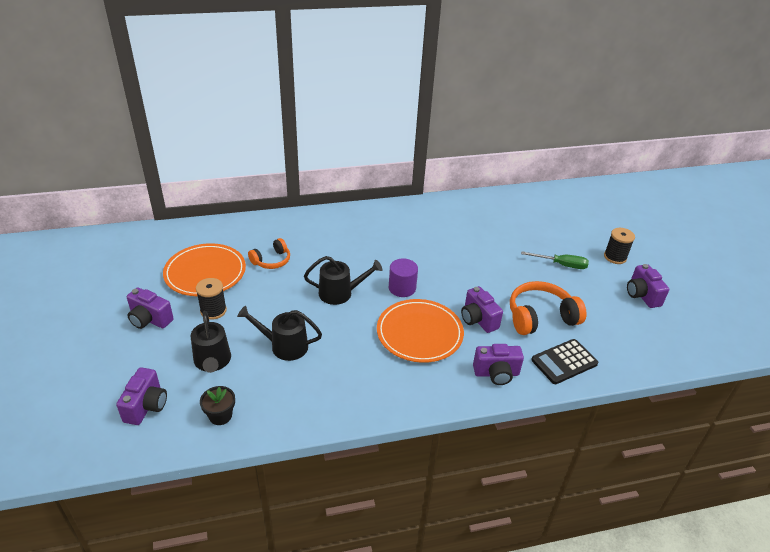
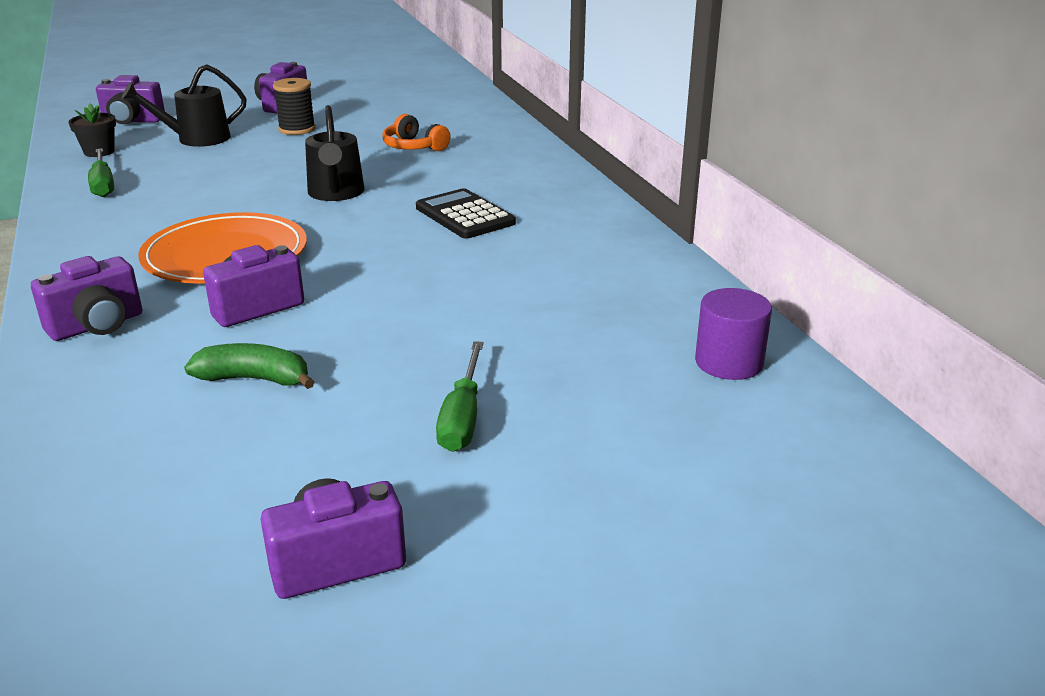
camera: 85 degrees right, 10 degrees down
(205, 273) = (378, 117): orange plate -> none
(284, 346) = (217, 170): black watering can -> none
(295, 402) = (103, 185): none -> green screwdriver
(402, 288) = (352, 237): purple cylinder -> purple cylinder (729, 362)
(496, 373) = (97, 326): purple camera -> purple camera turned 120 degrees counterclockwise
(540, 317) = (254, 379): orange headphones -> green banana
(564, 362) = (100, 404): black calculator -> black calculator (465, 215)
(615, 257) = (526, 522): black spool -> none

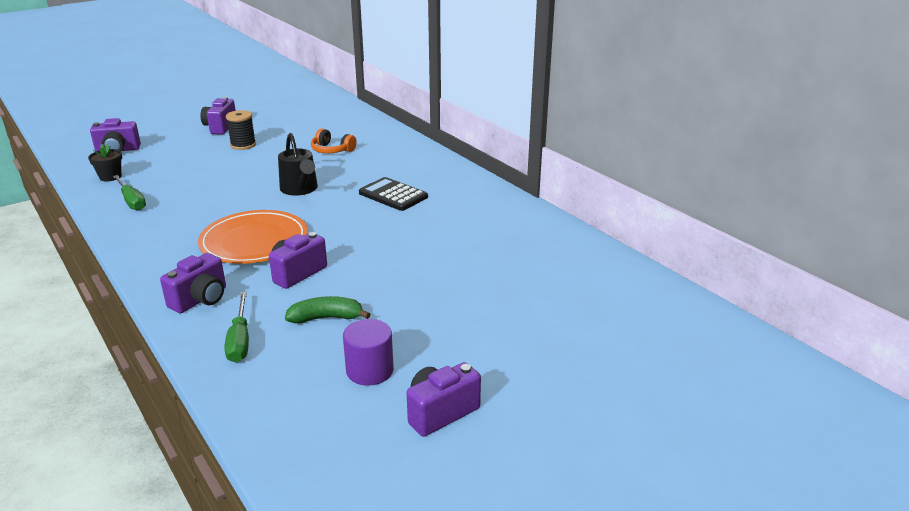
camera: 15 degrees left, 0 degrees up
(197, 139) = (176, 159): black watering can -> none
(462, 417) = (463, 321): green screwdriver -> green screwdriver (240, 340)
(729, 362) = (593, 267): purple cylinder -> purple cylinder (370, 370)

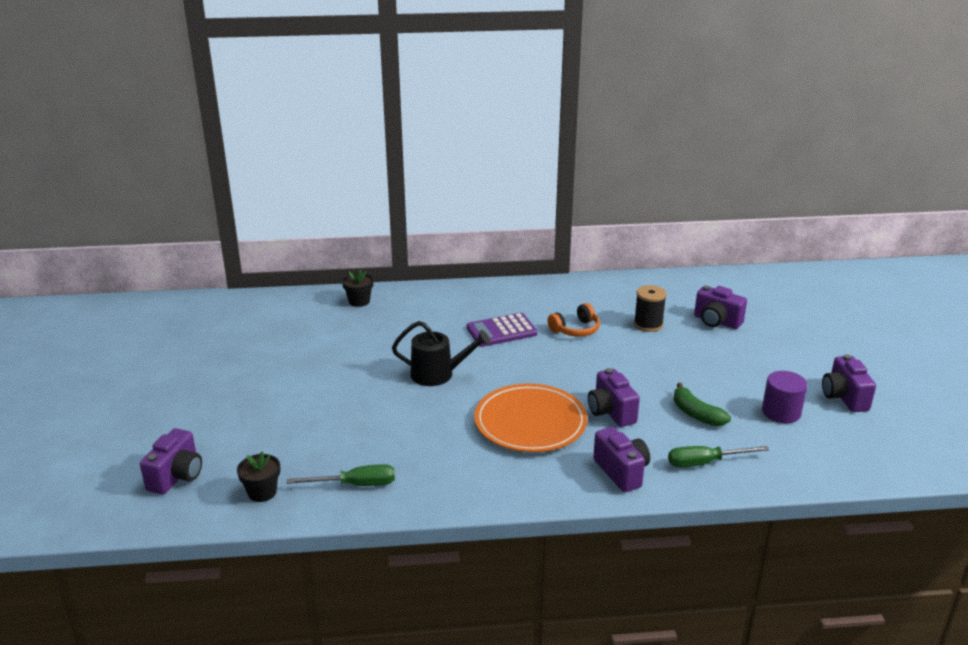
camera: 60 degrees left, 0 degrees up
(220, 127) = (200, 389): purple camera -> purple camera (716, 321)
(240, 340) = (705, 463): green screwdriver -> green screwdriver turned 150 degrees clockwise
(243, 145) = (277, 384): black spool -> black spool (648, 324)
(326, 318) = (696, 414): green banana -> green banana turned 60 degrees counterclockwise
(332, 150) = (360, 336): orange headphones -> orange headphones (575, 329)
(383, 136) = (359, 301): none -> black flower pot
(393, 195) = (501, 331): black calculator -> purple calculator

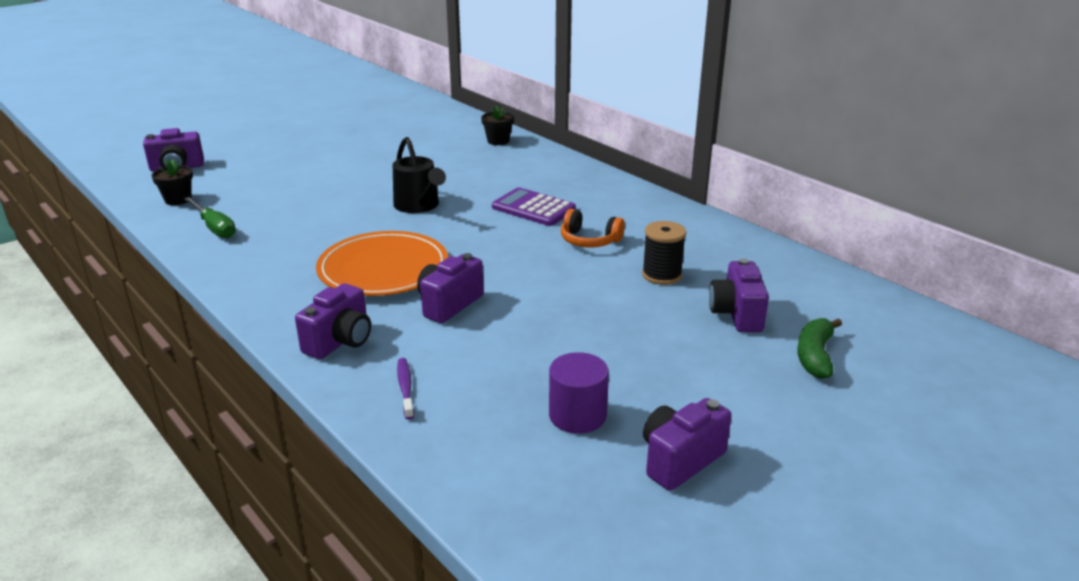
camera: 55 degrees right, 0 degrees up
(696, 414) = (503, 356): green banana -> green banana (815, 356)
(705, 463) = (405, 388): green screwdriver -> purple toothbrush

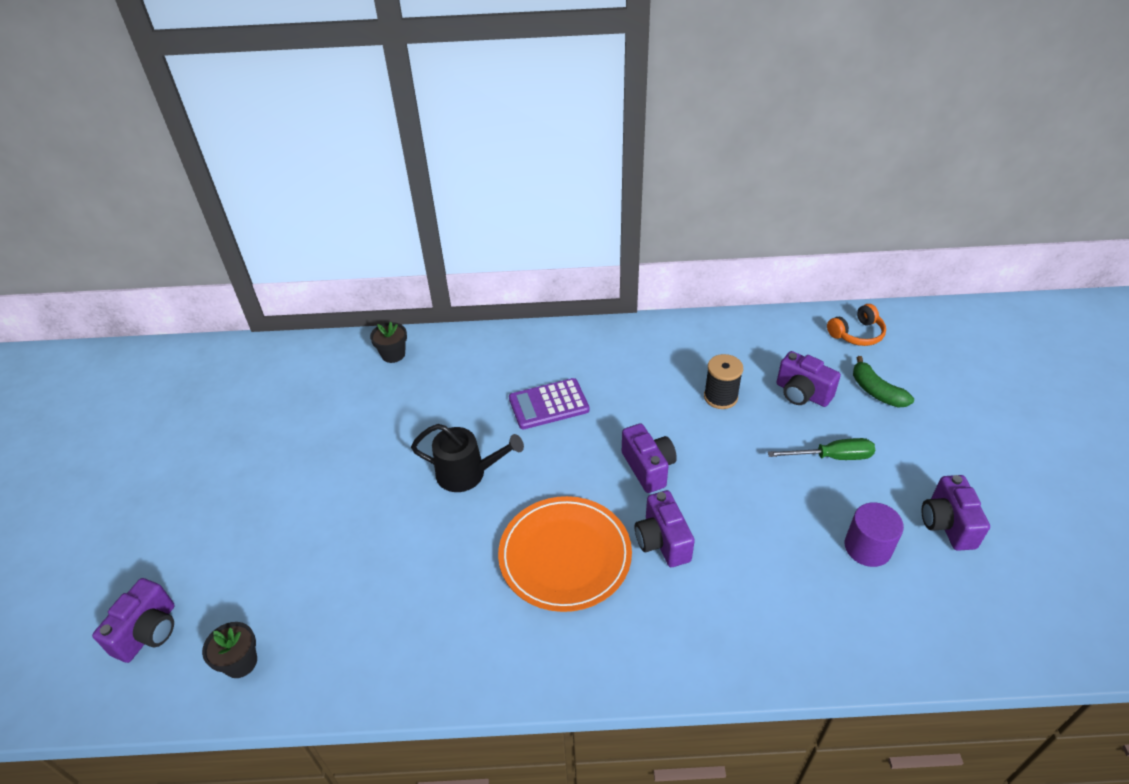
camera: 50 degrees left, 15 degrees up
(214, 228) = (349, 654): green screwdriver -> green screwdriver (832, 457)
(340, 341) = (665, 643): purple camera -> purple camera (648, 468)
(405, 388) = (767, 631): purple toothbrush -> none
(589, 240) = (634, 404): orange headphones -> orange headphones (856, 334)

